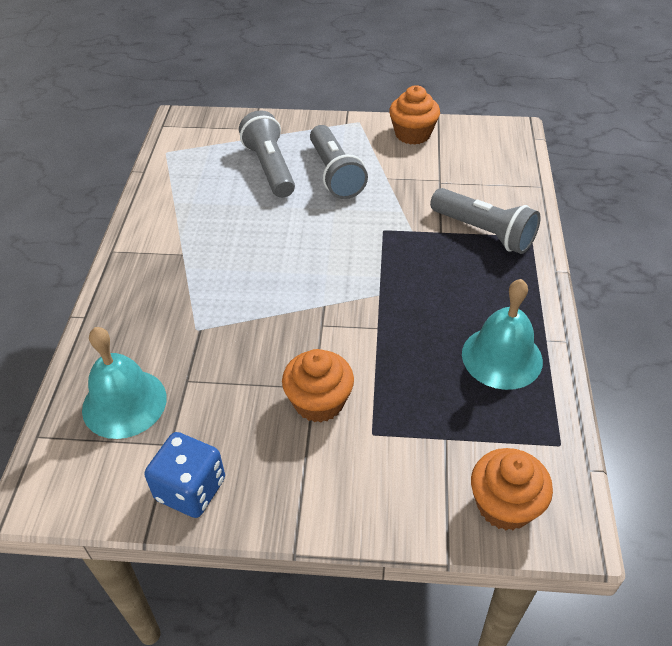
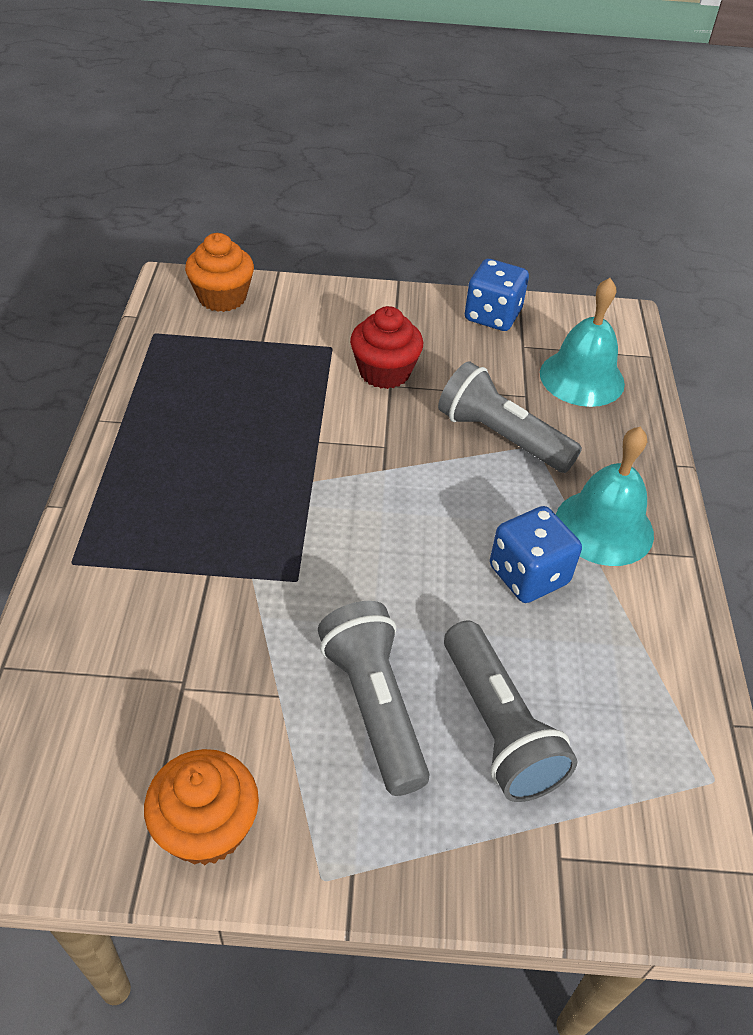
camera: 175 degrees right, 0 degrees up
(231, 236) = (528, 575): none -> blue dice
(319, 402) = (384, 372): orange cupcake -> red cupcake
(484, 232) = (141, 571): grey flashlight -> grey flashlight (501, 437)
(502, 357) = (181, 405): turquoise bell -> turquoise bell (604, 527)

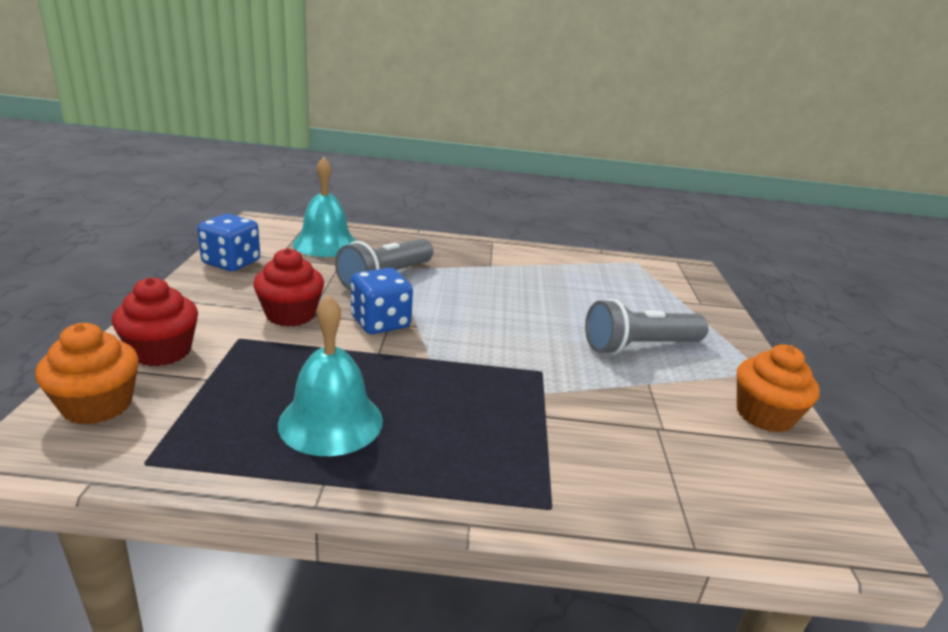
camera: 90 degrees left, 20 degrees down
(301, 309) = (161, 351): none -> red cupcake
(498, 726) = (633, 309): grey flashlight -> none
(528, 575) = (517, 286): blue dice -> blue dice (380, 322)
(604, 527) = (473, 259): turquoise bell -> turquoise bell (331, 421)

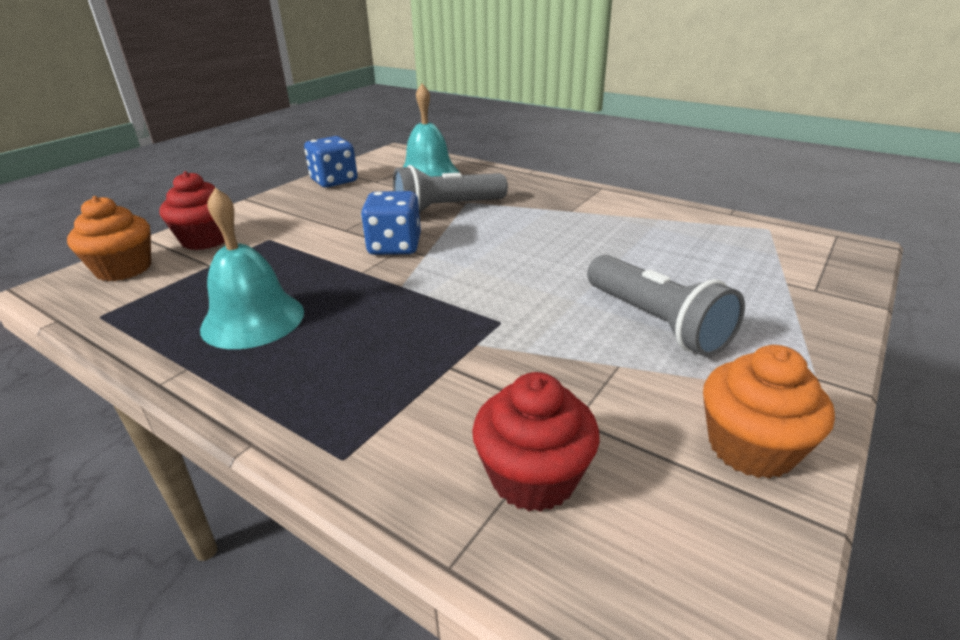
camera: 35 degrees right, 5 degrees up
(290, 315) = (328, 228): red cupcake -> red cupcake (533, 477)
(640, 347) = (656, 322): grey flashlight -> grey flashlight turned 135 degrees counterclockwise

